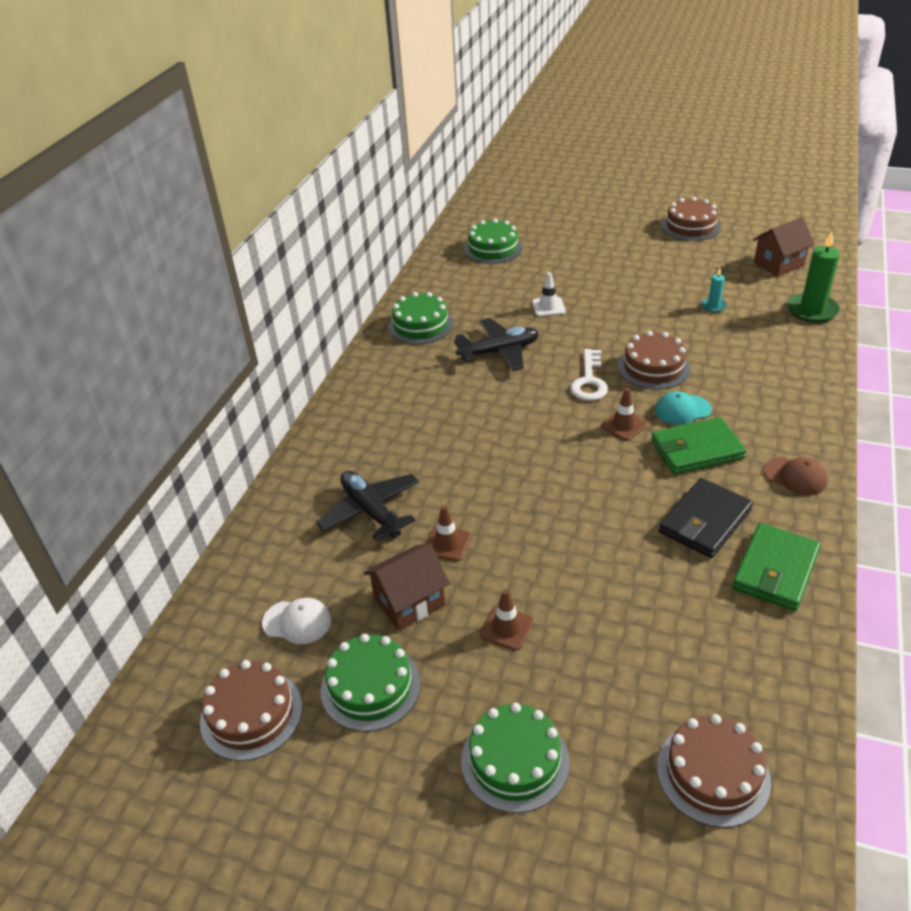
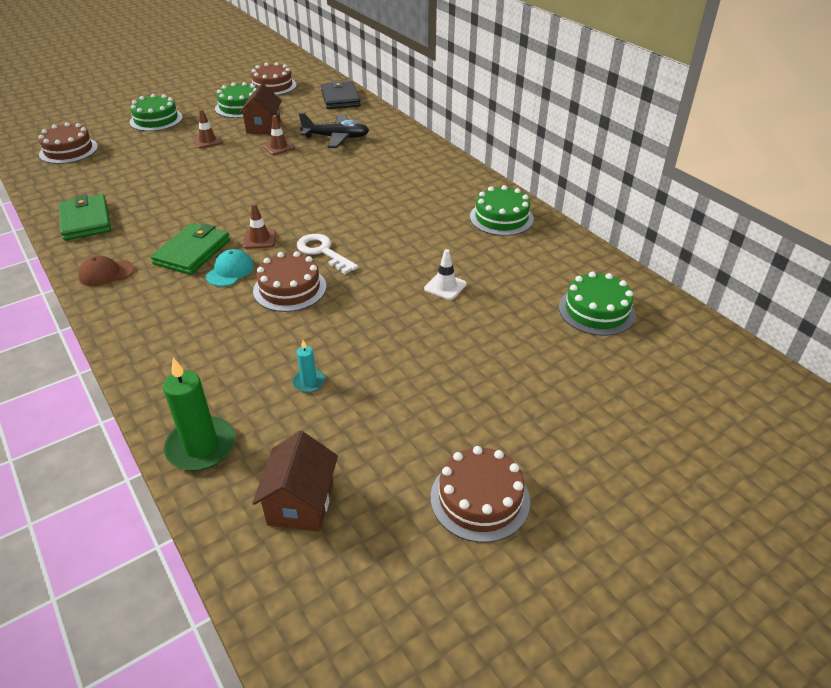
camera: 125 degrees right, 0 degrees up
(297, 622) = (300, 104): white cap -> none
(499, 352) = (416, 233): black plane -> none
(705, 521) = (149, 220): black wallet -> black wallet (340, 98)

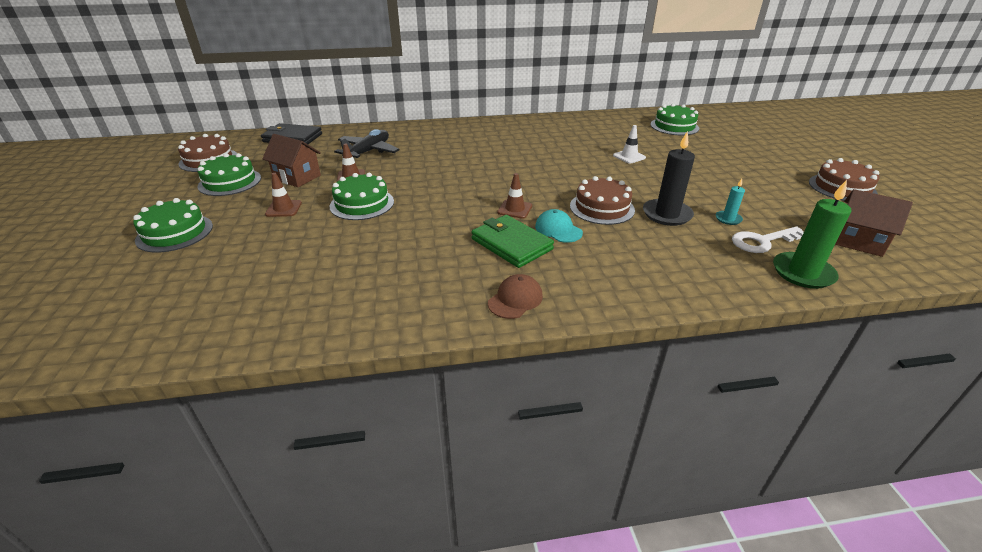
camera: 65 degrees left, 5 degrees down
(68, 150) = (159, 308): brown cake -> none
(86, 220) = (382, 306): green wallet -> none
(106, 273) = (515, 299): brown cap -> brown cap turned 150 degrees counterclockwise
(296, 334) = (667, 214): none -> black candle
(323, 252) = (555, 187): white key -> white key (762, 241)
(501, 218) = (556, 126): green cake -> green cake (362, 204)

